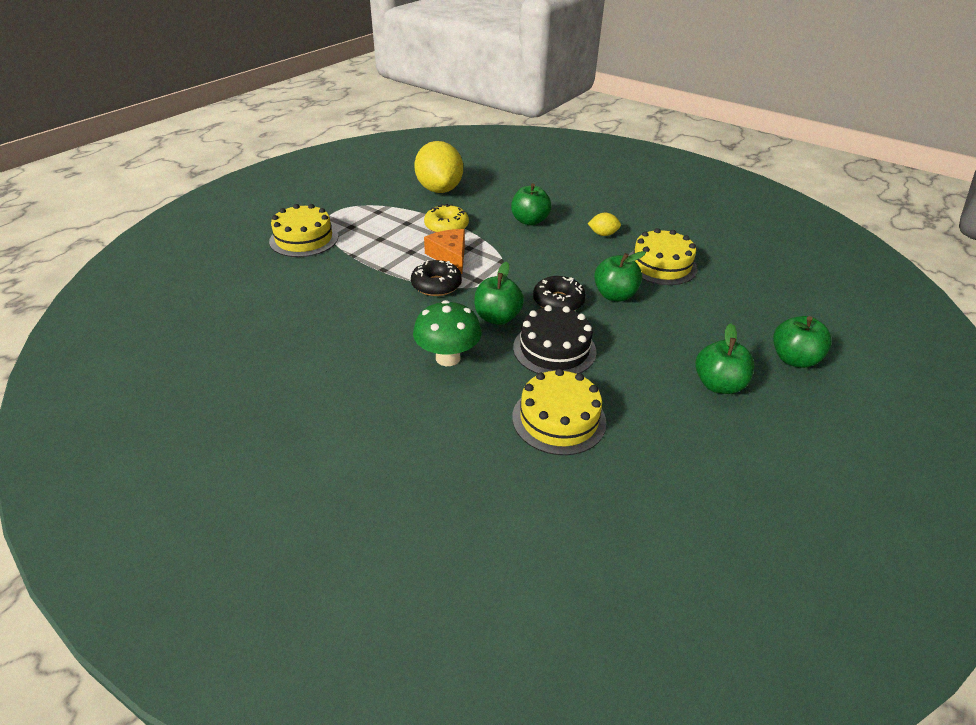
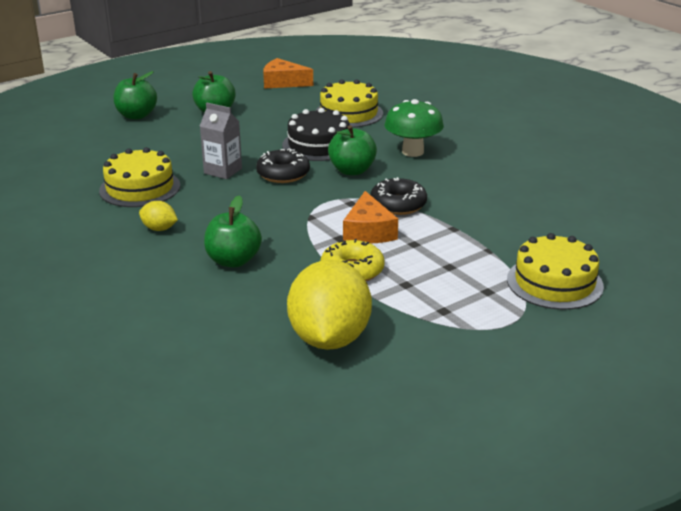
camera: 160 degrees left, 10 degrees down
(614, 295) = (223, 171): green apple -> grey carton
(707, 485) = (283, 82): none -> orange cheese

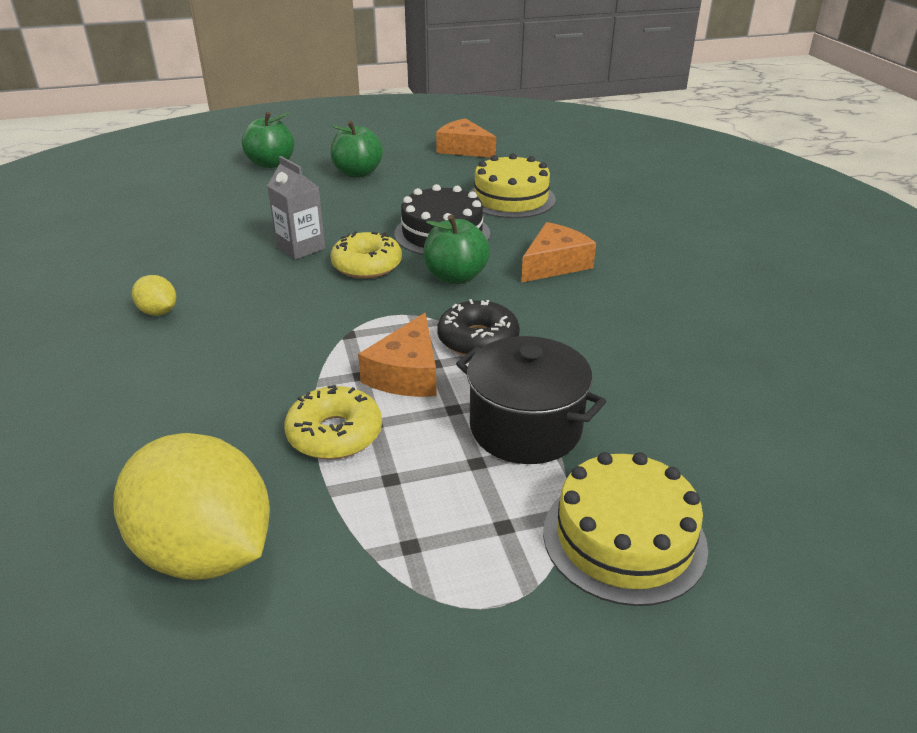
camera: 20 degrees right, 5 degrees up
(140, 188) = (190, 252): yellow cake -> none
(233, 261) = (199, 379): green apple -> none
(283, 174) = (367, 265): black donut -> yellow donut
(329, 338) = (206, 551): yellow lemon -> yellow lemon turned 75 degrees counterclockwise
(413, 152) = (554, 264): green mushroom -> orange cheese
(464, 244) = (525, 428): none -> black pot

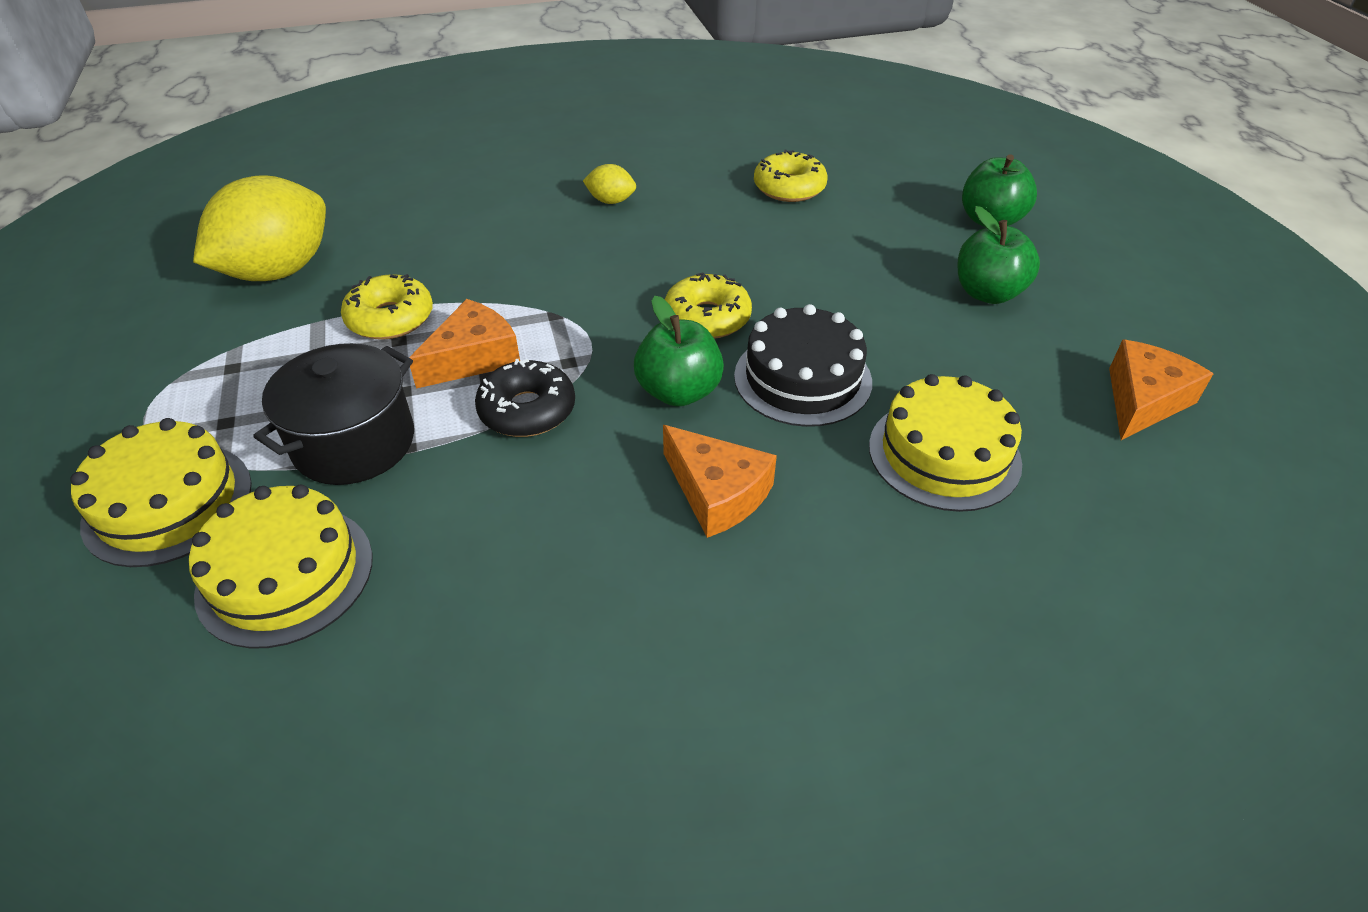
camera: 90 degrees right, 10 degrees up
(158, 312) = (611, 201): yellow lemon -> yellow lemon turned 60 degrees clockwise
(184, 227) = (789, 188): none -> yellow donut
(301, 248) = (748, 267): grey carton -> none
(407, 373) = (473, 357): orange cheese -> orange cheese turned 120 degrees clockwise
(680, 439) = (285, 574): none -> yellow cake

